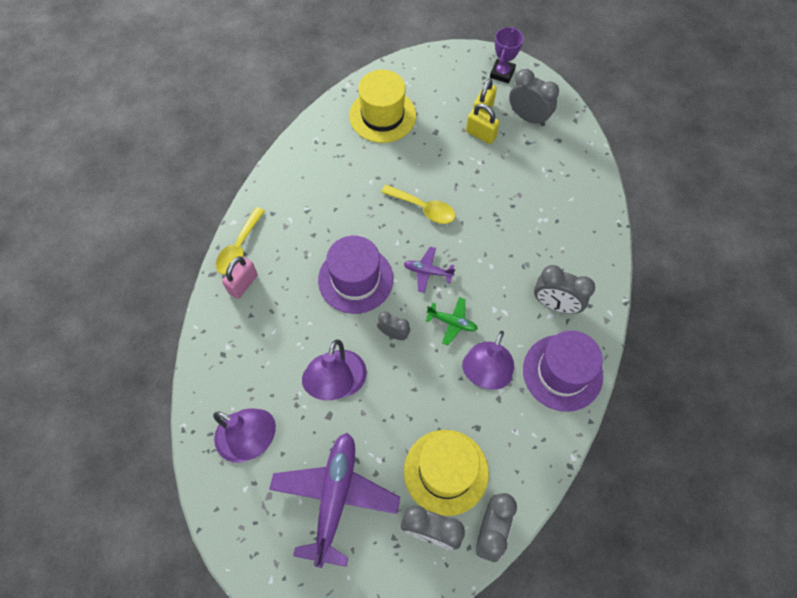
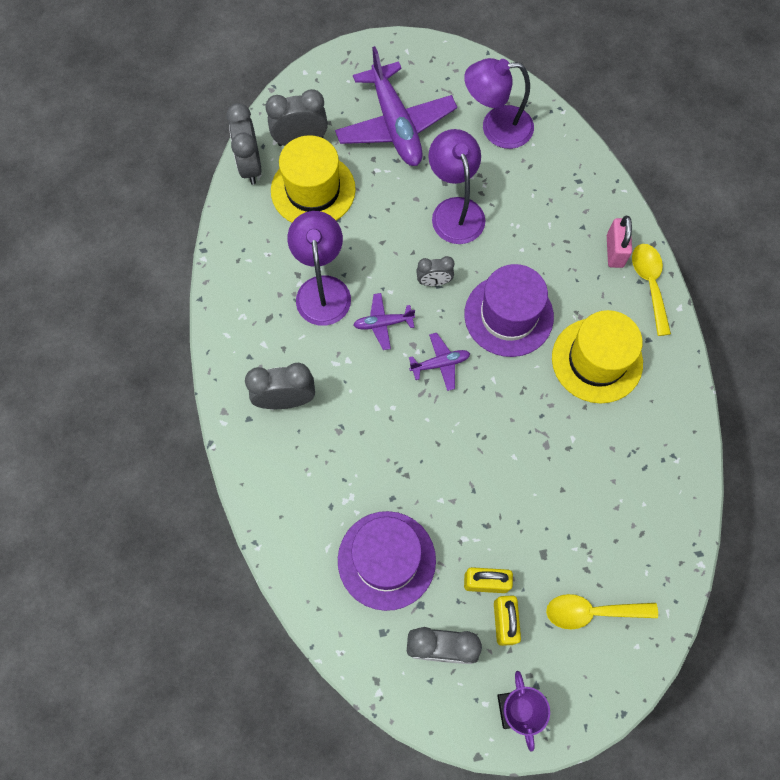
camera: 150 degrees right, 5 degrees up
(382, 115) = (623, 540): yellow hat -> yellow hat (597, 360)
(423, 208) = (491, 437): yellow spoon -> yellow spoon (591, 612)
(452, 322) = (383, 323): green plane -> purple plane
(562, 372) = (247, 331): purple hat -> purple hat (386, 560)

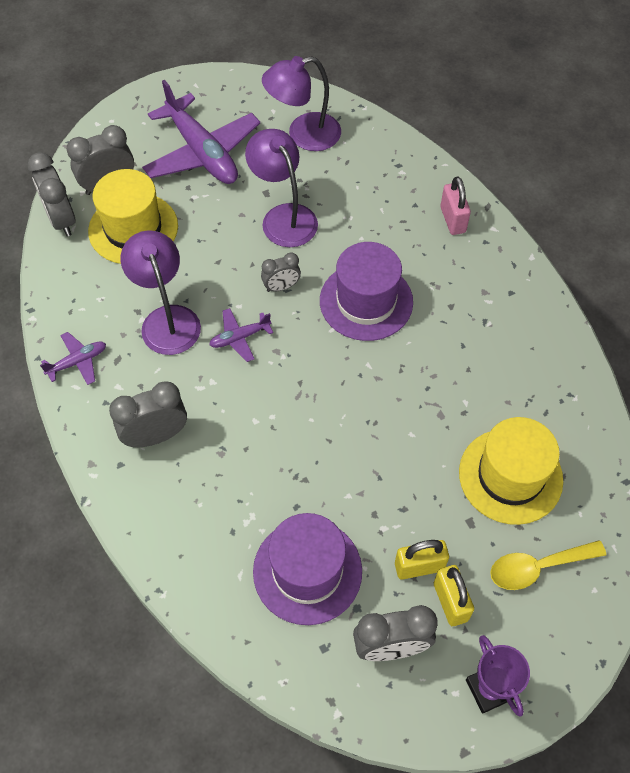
camera: 15 degrees left, 10 degrees down
(440, 364) = (309, 362): purple plane -> purple plane (77, 362)
(597, 360) = (466, 323): yellow hat -> yellow hat (510, 476)
(649, 284) = (496, 242): yellow spoon -> none

